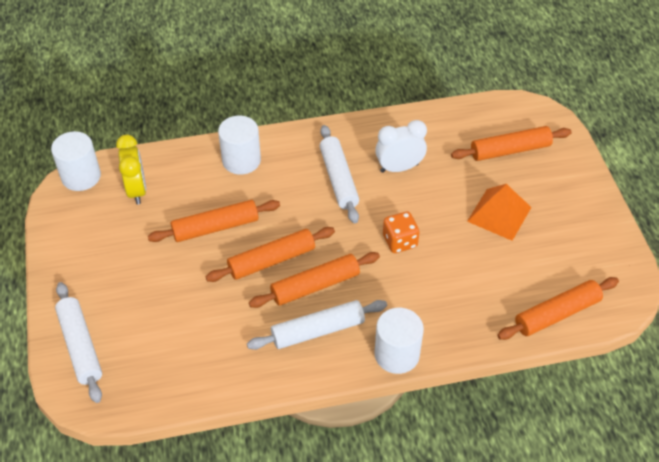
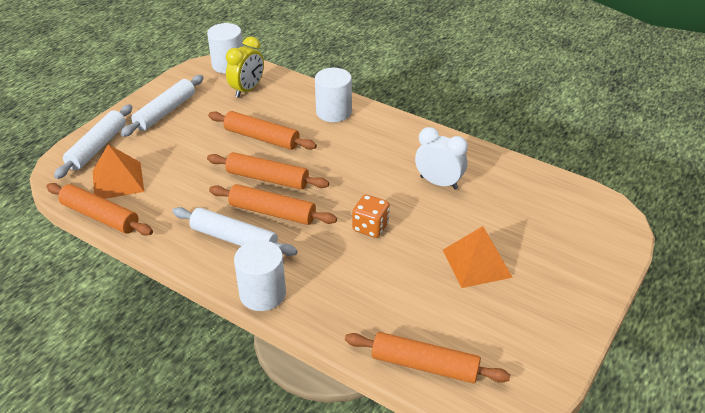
camera: 45 degrees right, 10 degrees down
(149, 360) = (118, 180): none -> orange pyramid
(339, 179) = (383, 162): white rolling pin -> white rolling pin (165, 112)
(510, 150) = (550, 228): orange rolling pin -> orange rolling pin (100, 216)

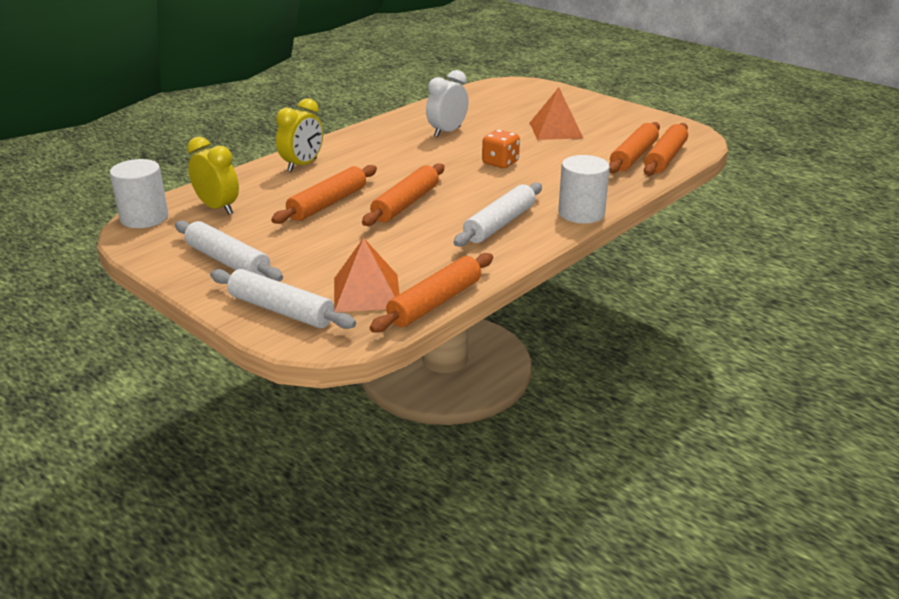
camera: 80 degrees left, 10 degrees down
(272, 212) = (463, 204): orange rolling pin -> orange rolling pin (633, 156)
(333, 112) = (302, 165): white cylinder -> yellow clock

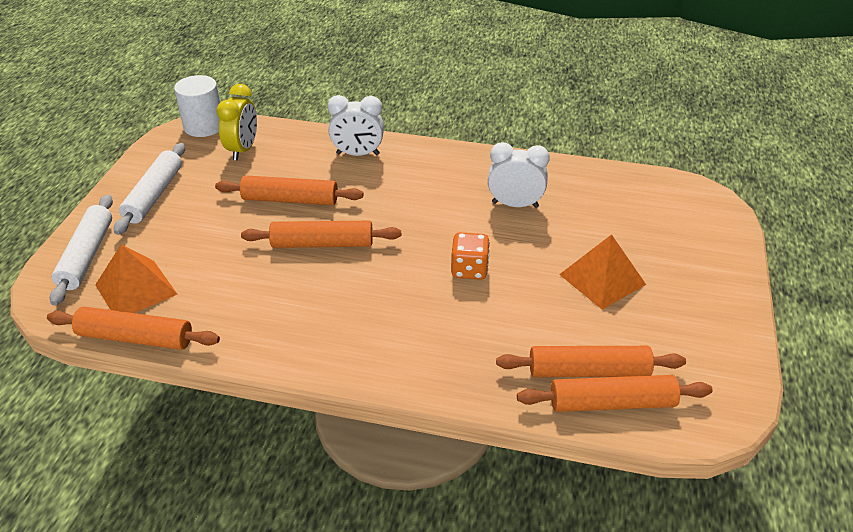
camera: 60 degrees right, 10 degrees up
(302, 165) = (358, 154): yellow clock -> white clock
(499, 224) = (321, 322): white rolling pin -> none
(581, 213) = (389, 375): white cylinder -> none

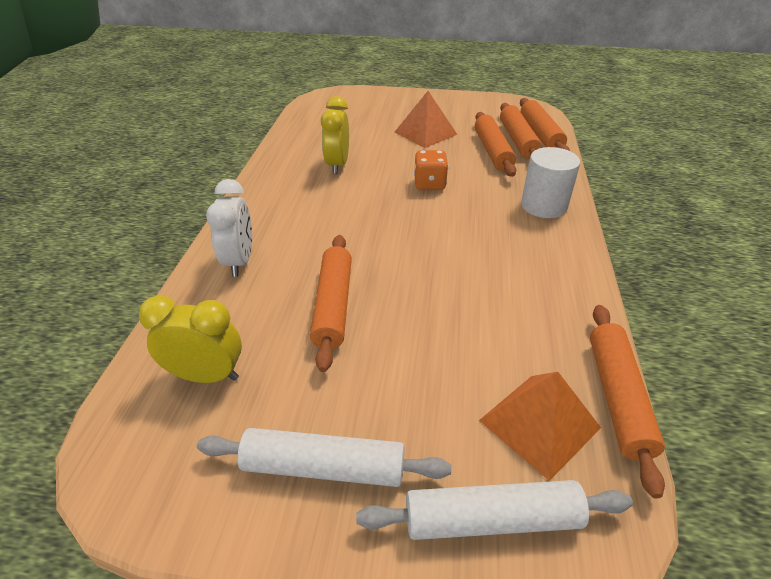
camera: 95 degrees left, 0 degrees up
(204, 126) = (114, 448): white cylinder -> white cylinder (543, 206)
(322, 243) = (412, 269): orange rolling pin -> orange rolling pin (492, 151)
(515, 204) = (337, 165): white clock -> yellow clock

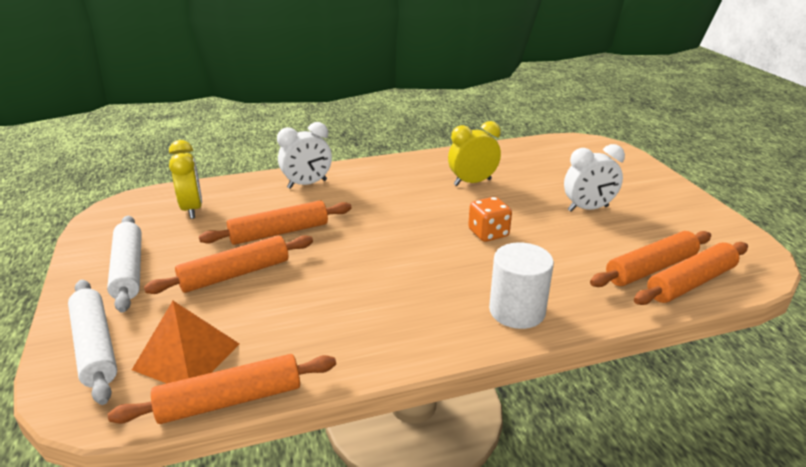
camera: 65 degrees right, 10 degrees down
(425, 133) = (588, 209): orange pyramid -> white clock
(492, 151) = (600, 256): orange rolling pin -> orange rolling pin (235, 274)

